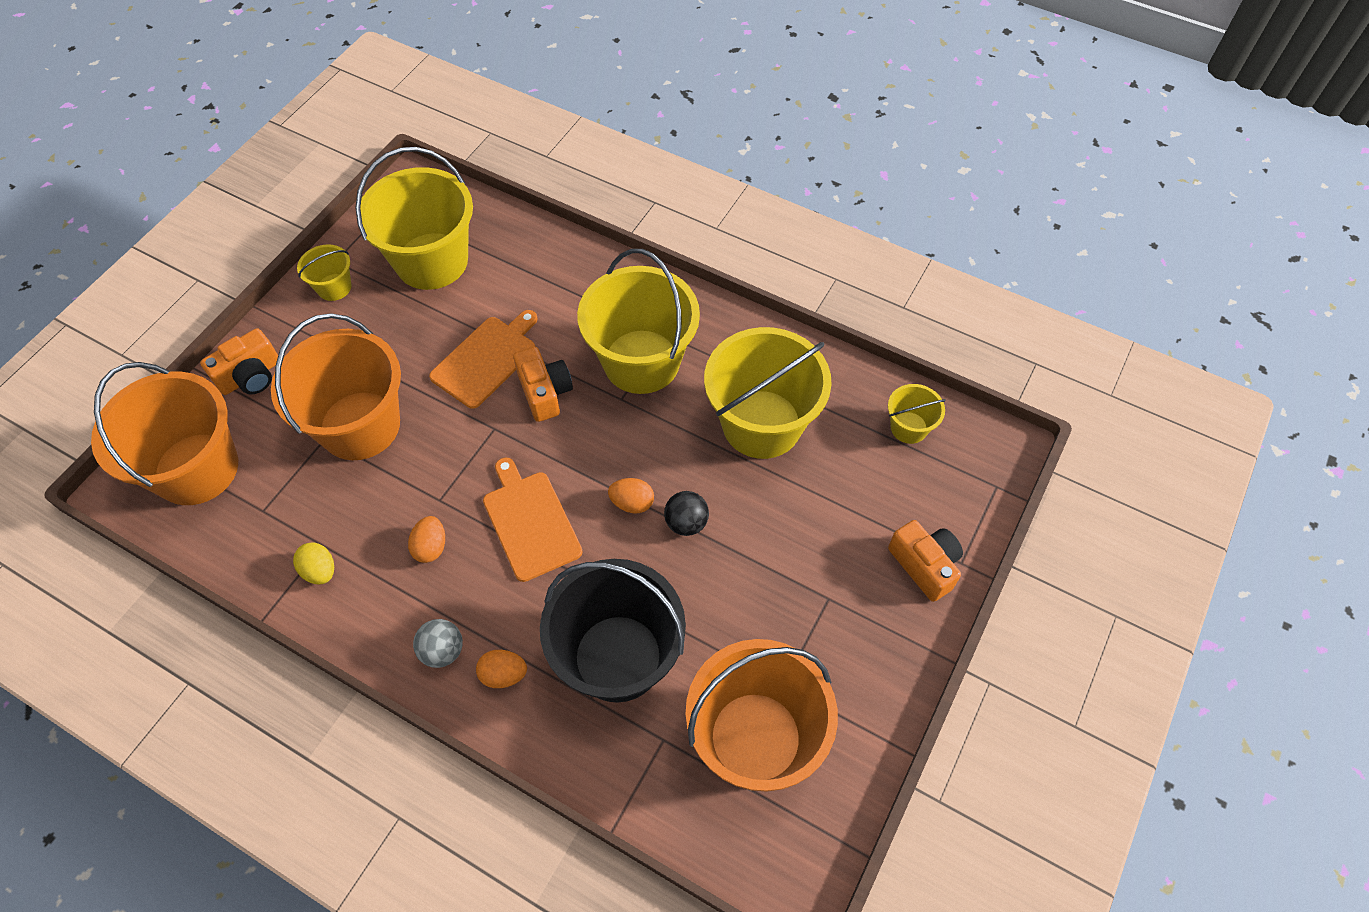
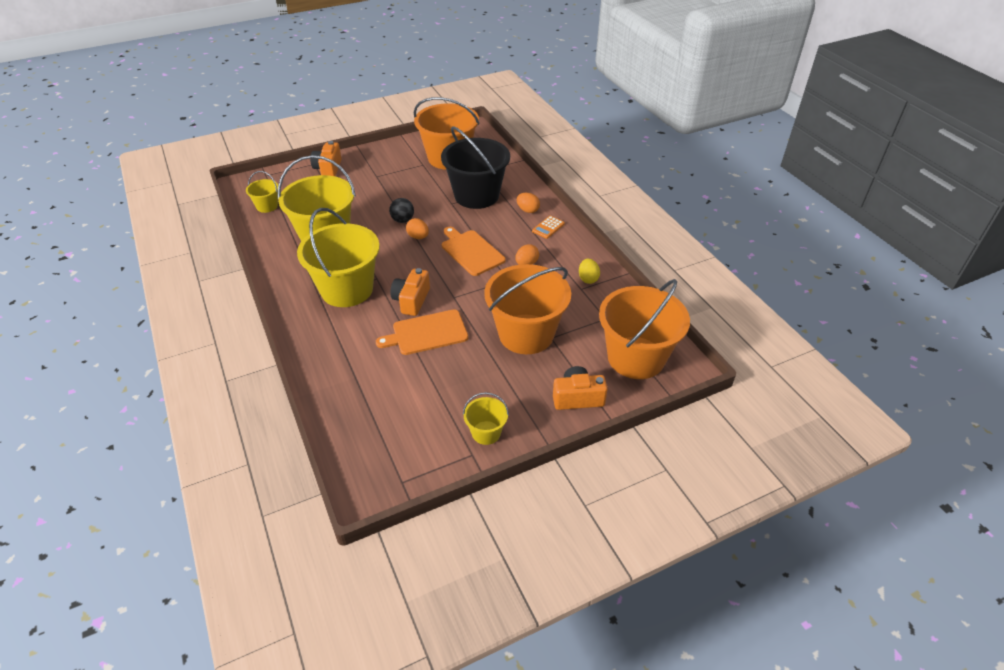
camera: 145 degrees left, 15 degrees down
(432, 261) = (406, 415): yellow bucket -> none
(442, 651) = (548, 227): grey ball -> orange calculator
(530, 522) = (471, 251): orange cutting board -> orange cutting board turned 135 degrees clockwise

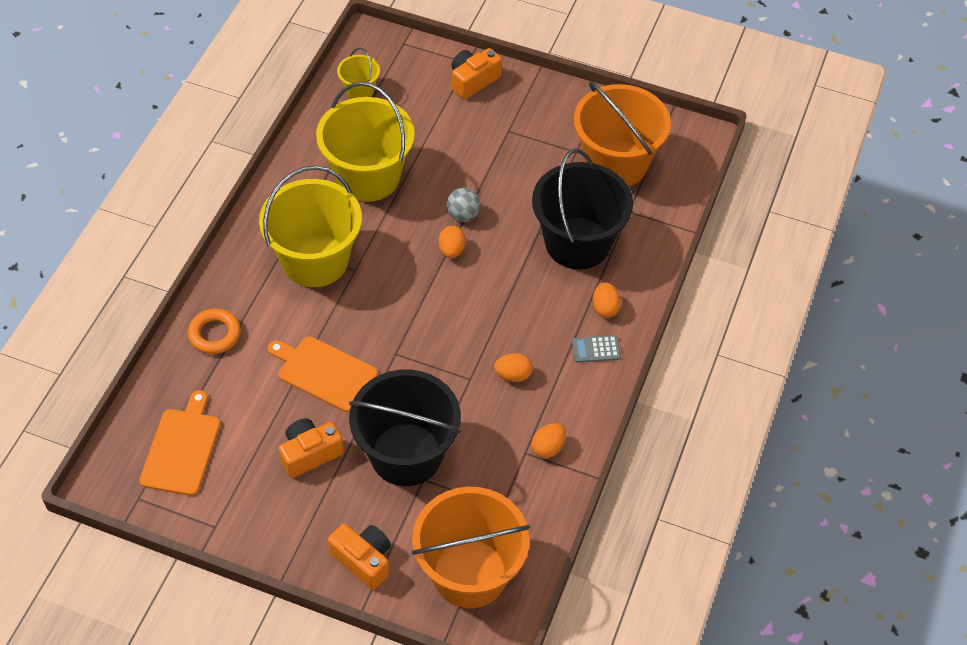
camera: 45 degrees right, 10 degrees up
(333, 363) = (215, 334): none -> orange ring
(402, 220) = (463, 215): black ball -> grey ball
(411, 300) = (354, 323): orange camera -> orange camera (310, 454)
(471, 251) = (479, 313): orange cutting board -> orange cutting board (182, 448)
(486, 432) = (249, 518): yellow bucket -> none
(526, 334) = (406, 454): orange bucket -> black bucket
(548, 227) = (596, 349): orange calculator -> grey calculator
(588, 279) = (548, 448): yellow egg -> orange egg

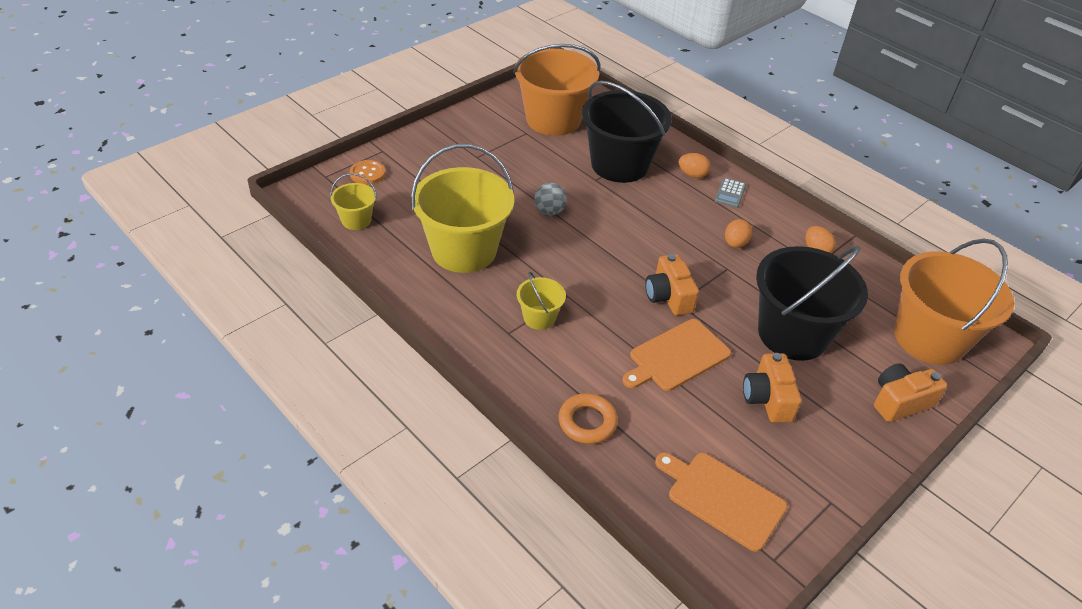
camera: 65 degrees left, 10 degrees down
(315, 260) = (539, 317): yellow bucket -> yellow bucket, size x0.46
(427, 68) = (367, 173): none -> orange button
(451, 250) = (583, 231): orange egg -> none
(473, 81) = (406, 155): orange camera -> orange camera (668, 296)

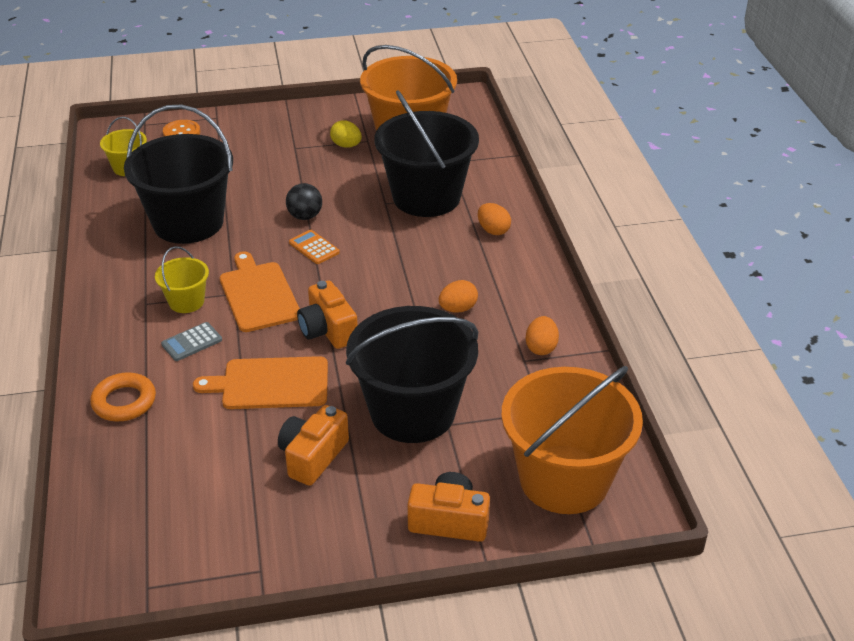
camera: 35 degrees right, 5 degrees down
(464, 250) = (188, 223): yellow bucket -> black bucket
(515, 142) = (346, 145): none -> yellow egg
(549, 211) = (305, 216): grey ball -> black ball
(585, 234) = (314, 247): none -> orange calculator
(668, 296) = (328, 330): orange camera -> orange camera turned 45 degrees counterclockwise
(722, 498) = (164, 516): orange cutting board -> orange cutting board (258, 294)
(730, 193) = (513, 261): grey calculator -> grey calculator (192, 342)

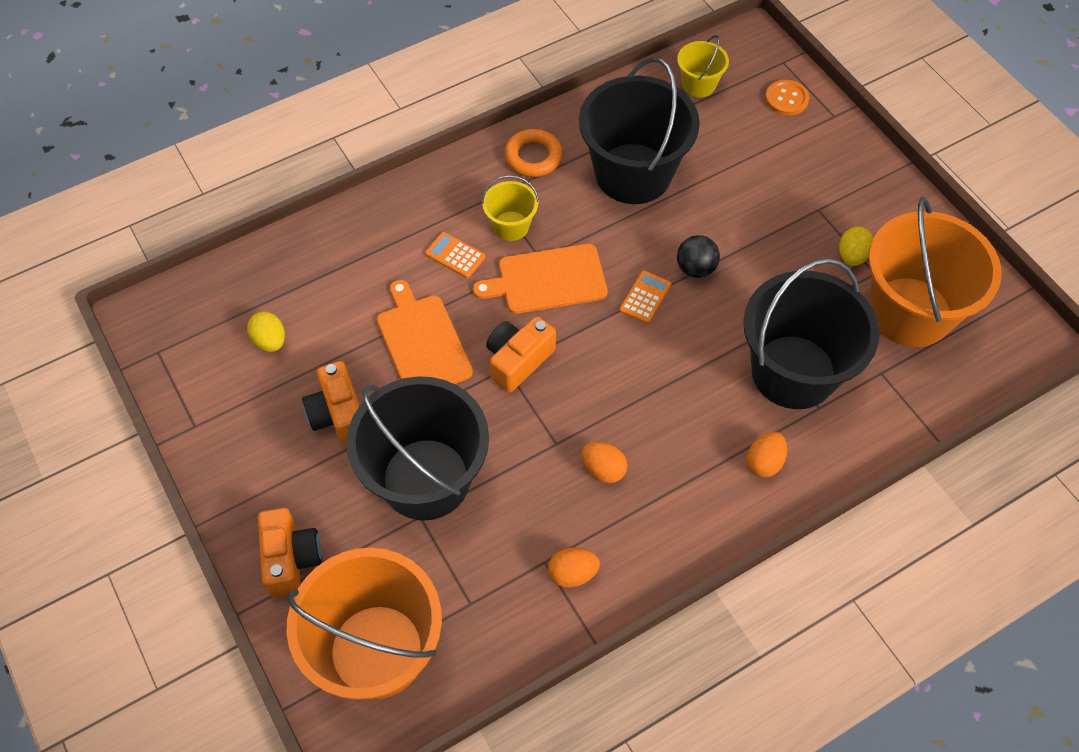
camera: 70 degrees right, 20 degrees up
(124, 402) = (358, 240): orange ring -> orange ring (533, 157)
(192, 342) = (455, 255): grey calculator -> orange calculator
(196, 490) = (270, 341): none -> yellow egg
(258, 294) = (547, 280): orange cutting board -> orange cutting board turned 150 degrees counterclockwise
(313, 456) = (338, 414): orange camera -> orange camera turned 120 degrees counterclockwise

